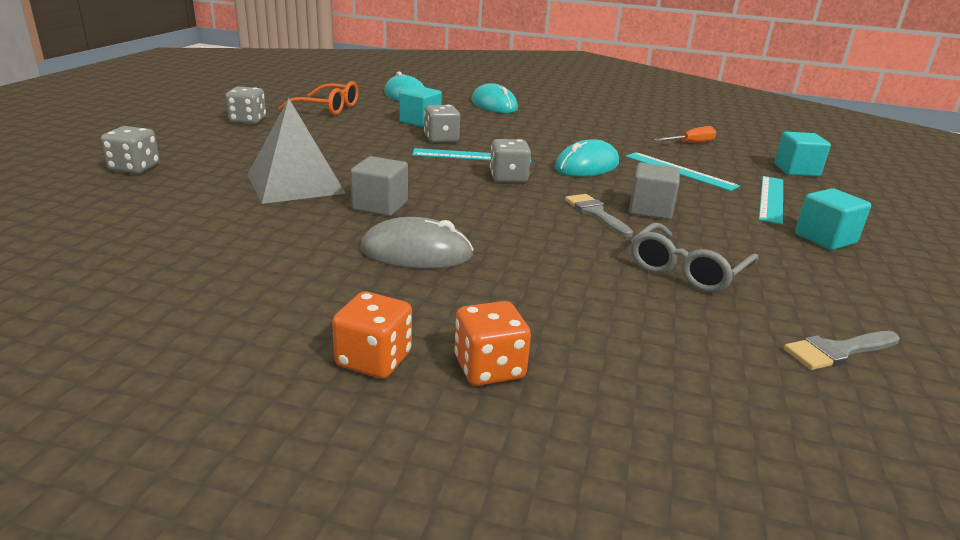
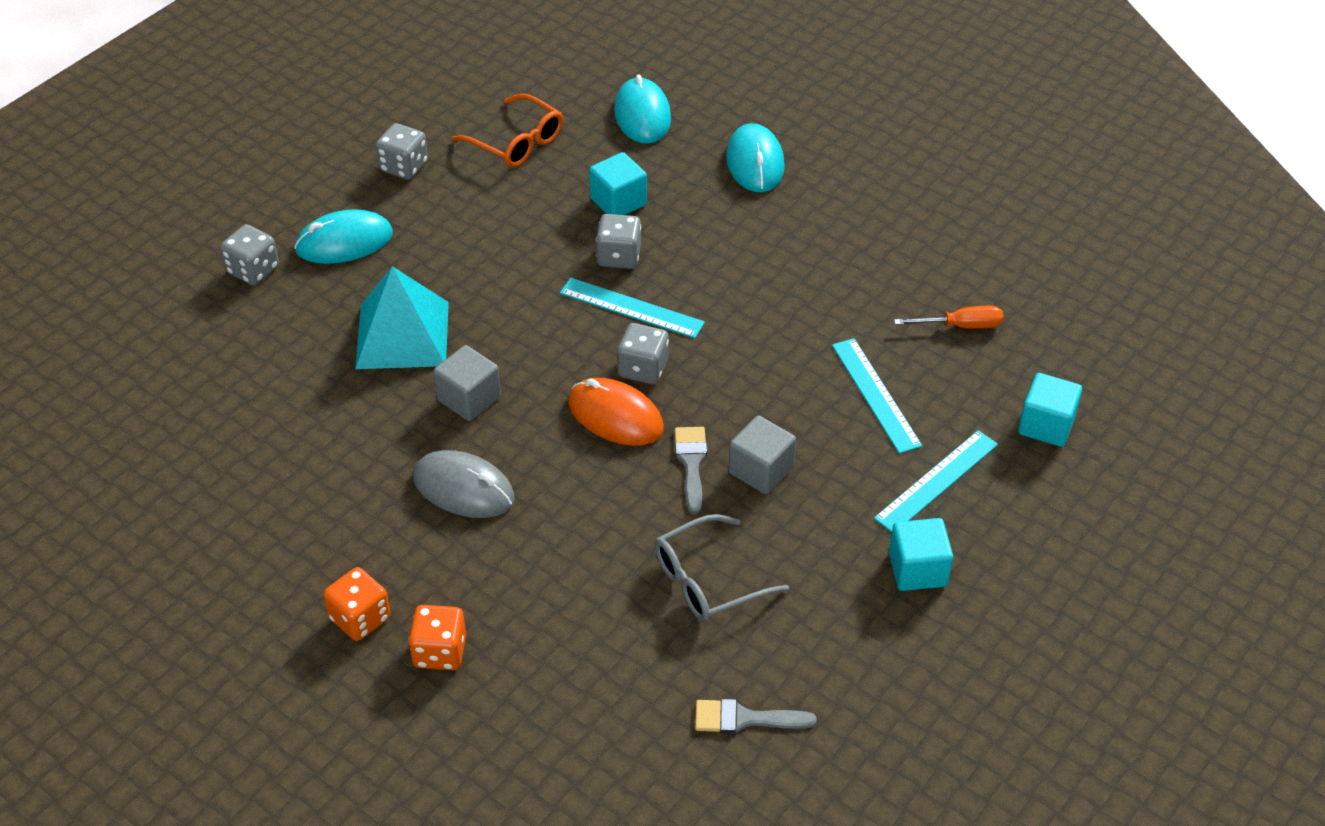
camera: 25 degrees right, 20 degrees up
(295, 183) = (402, 335): grey pyramid -> turquoise pyramid
(511, 200) = (615, 416): none -> orange mouse
(587, 166) = (761, 359): turquoise mouse -> turquoise mouse (344, 242)

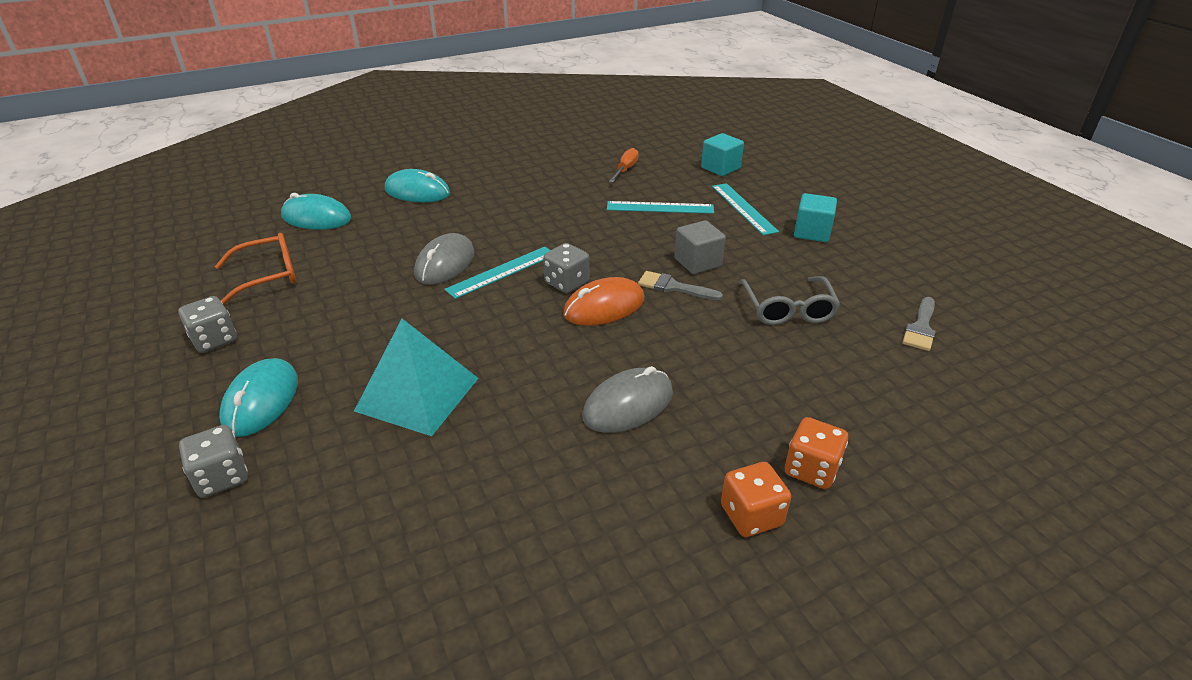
camera: 65 degrees left, 10 degrees down
(469, 399) = (527, 374): grey cube -> none
(618, 202) = (390, 249): turquoise cube -> none
(619, 256) = (445, 263): grey dice -> grey mouse

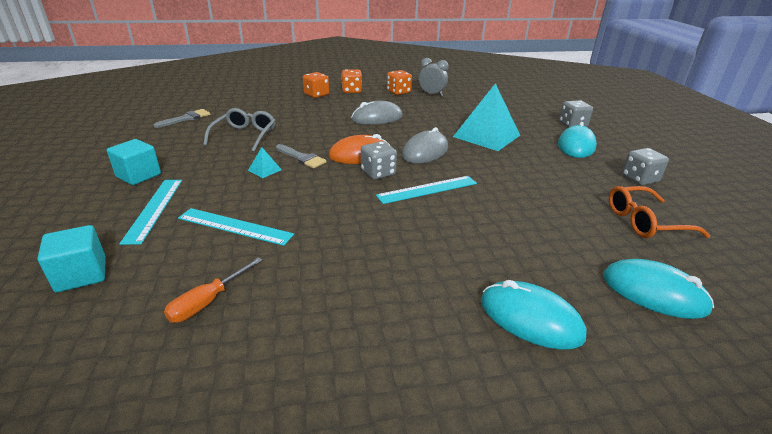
camera: 165 degrees left, 5 degrees down
(445, 263) = (478, 205): grey mouse -> grey mouse (425, 151)
(544, 556) = (431, 94): none -> grey clock
(634, 544) = (398, 92): none -> orange dice
(697, 262) = (265, 170): grey cube -> turquoise pyramid

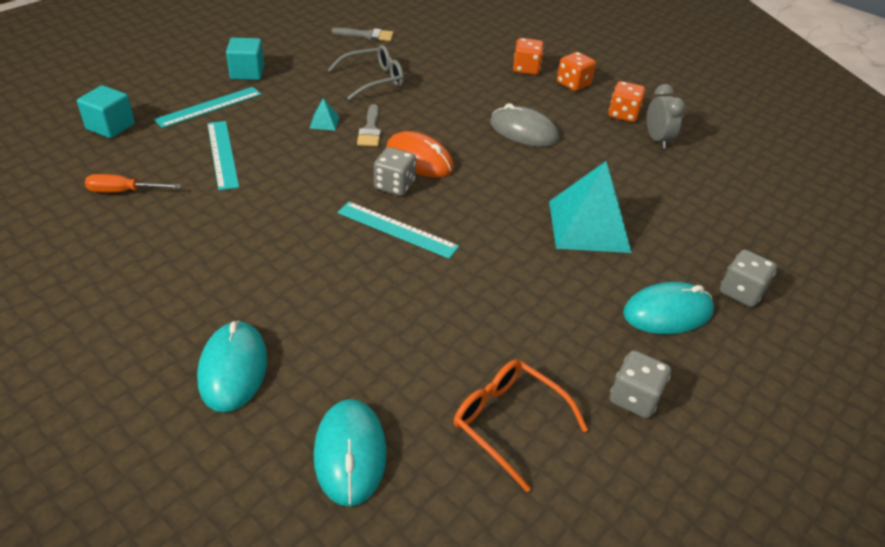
camera: 50 degrees right, 10 degrees up
(425, 151) = (482, 196): grey mouse -> none

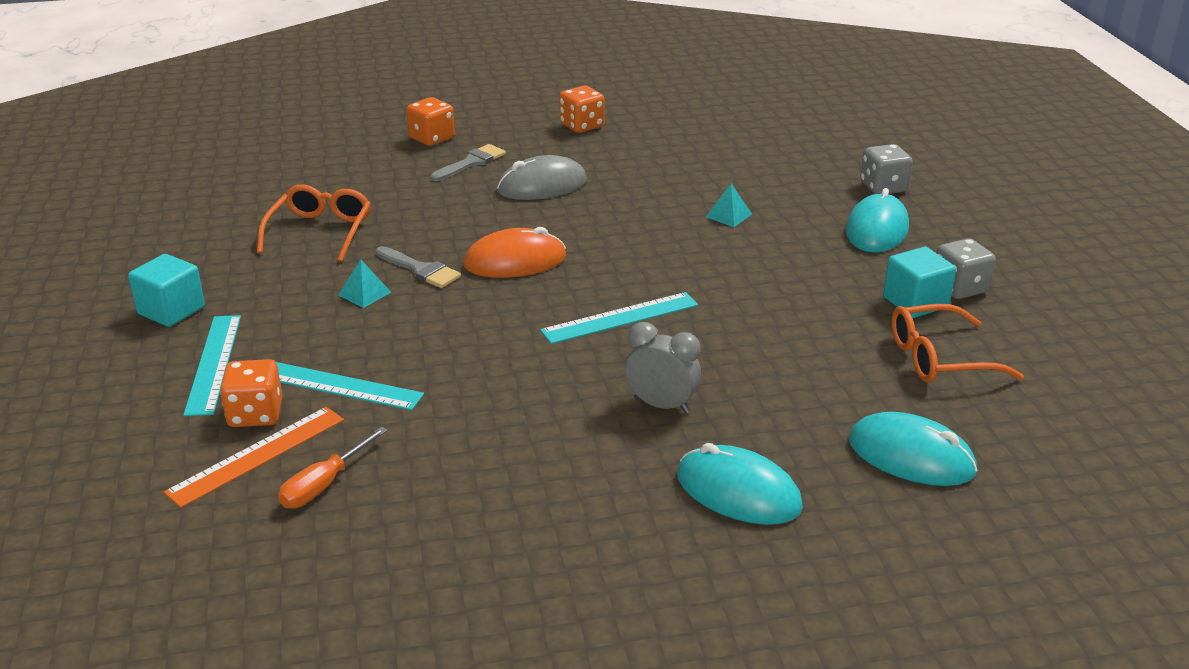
camera: 50 degrees left, 10 degrees down
(110, 126) = (149, 457): turquoise cube -> turquoise cube (915, 302)
(135, 158) = (257, 455): none -> orange ruler
(367, 35) = (213, 200): grey brush -> grey brush (471, 162)
(373, 80) = (319, 232): grey glasses -> orange glasses
(394, 185) = (544, 292): grey dice -> none
(573, 84) = (495, 126): orange dice -> orange dice (255, 414)
(589, 226) = (728, 215): turquoise pyramid -> turquoise pyramid, size x0.40
(657, 140) = (642, 128): grey clock -> grey clock (661, 405)

